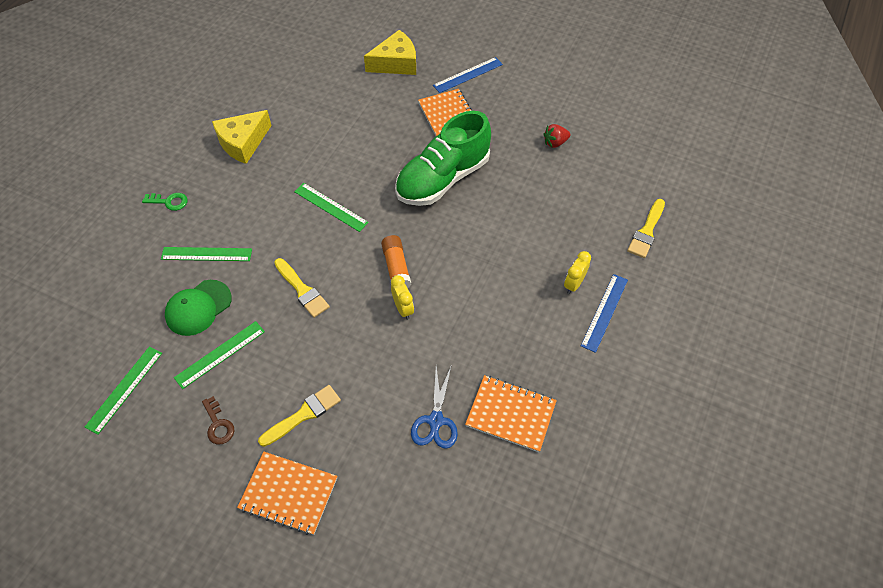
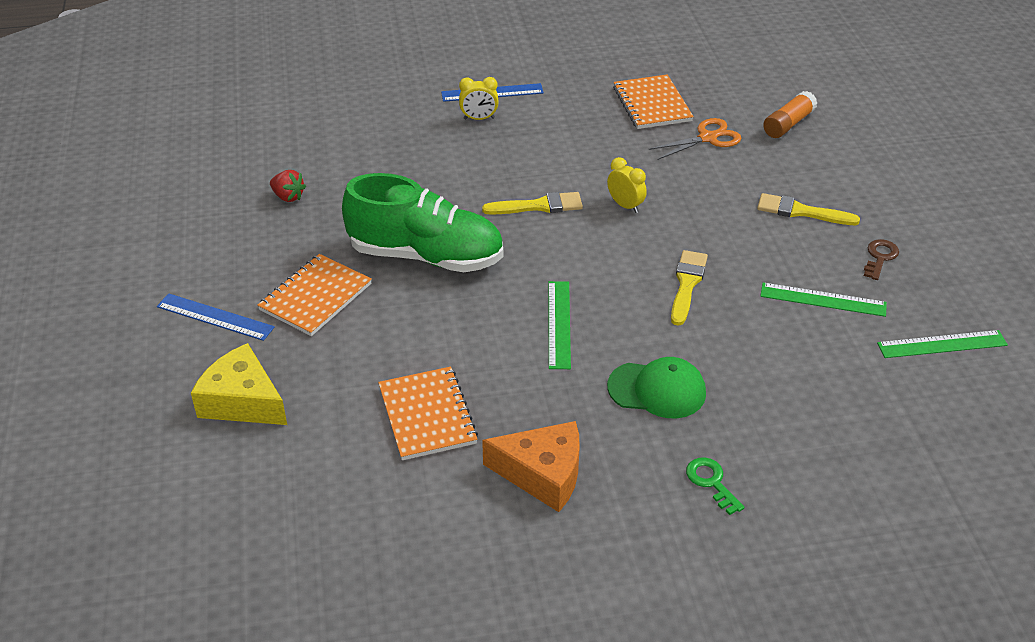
camera: 125 degrees left, 15 degrees down
(198, 308) = (801, 350): green cap -> green cap (657, 390)
(206, 254) = (736, 390): green ruler -> none
(243, 143) = (542, 474): yellow cheese -> orange cheese
(288, 493) = (869, 184): orange notebook -> orange notebook (427, 415)
(396, 267) = (584, 233): orange glue stick -> orange glue stick (788, 124)
(403, 308) = (625, 205): yellow clock -> yellow clock turned 105 degrees clockwise
(436, 420) = (707, 138): blue scissors -> orange scissors
(646, 231) = (368, 99): yellow brush -> yellow brush (539, 206)

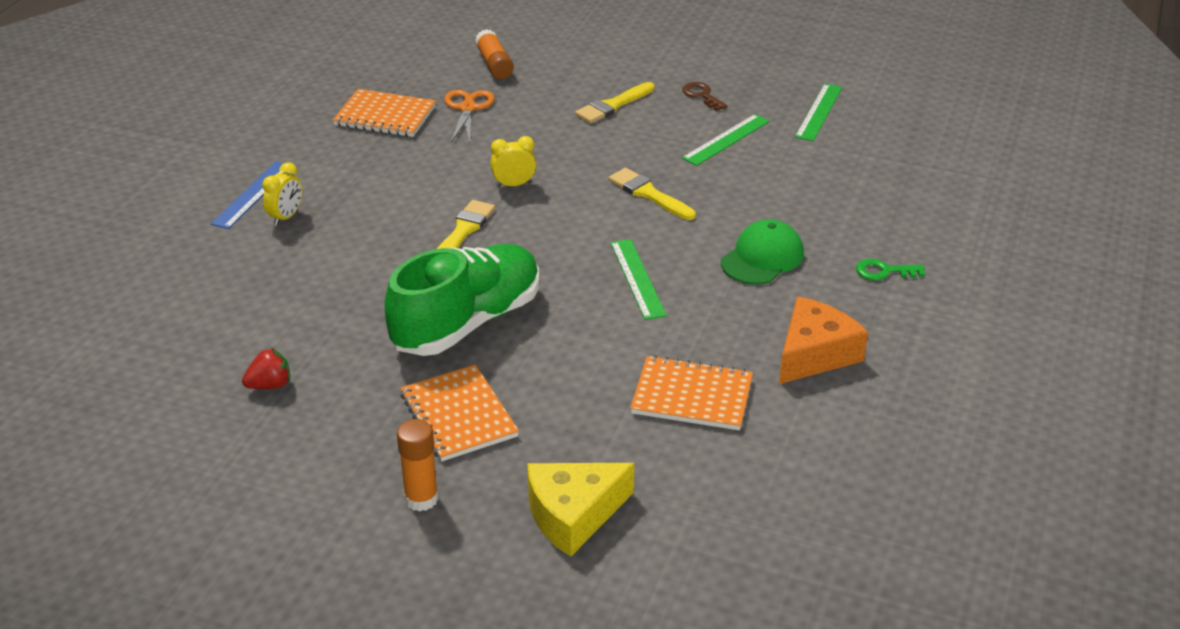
camera: 60 degrees left, 5 degrees down
(215, 317) = (421, 499): blue ruler -> orange glue stick
(559, 324) = (637, 278): green ruler -> green ruler turned 45 degrees clockwise

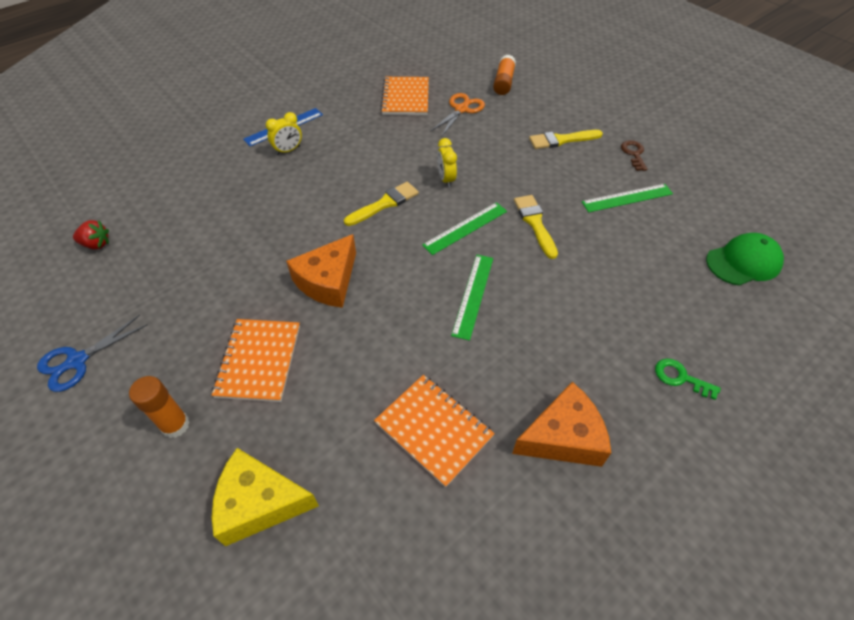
camera: 30 degrees right, 15 degrees up
(241, 497) = (77, 361): none -> blue scissors
(270, 385) = (171, 276): red strawberry -> red strawberry (96, 244)
(385, 116) = (405, 98): orange notebook -> orange notebook turned 45 degrees clockwise
(467, 322) = (328, 281): green shoe -> orange cheese
(514, 185) = (446, 179): yellow clock -> yellow clock turned 120 degrees counterclockwise
(762, 258) = (583, 318): green cap -> green cap (743, 262)
(819, 112) = (720, 200): green ruler -> green ruler (465, 228)

